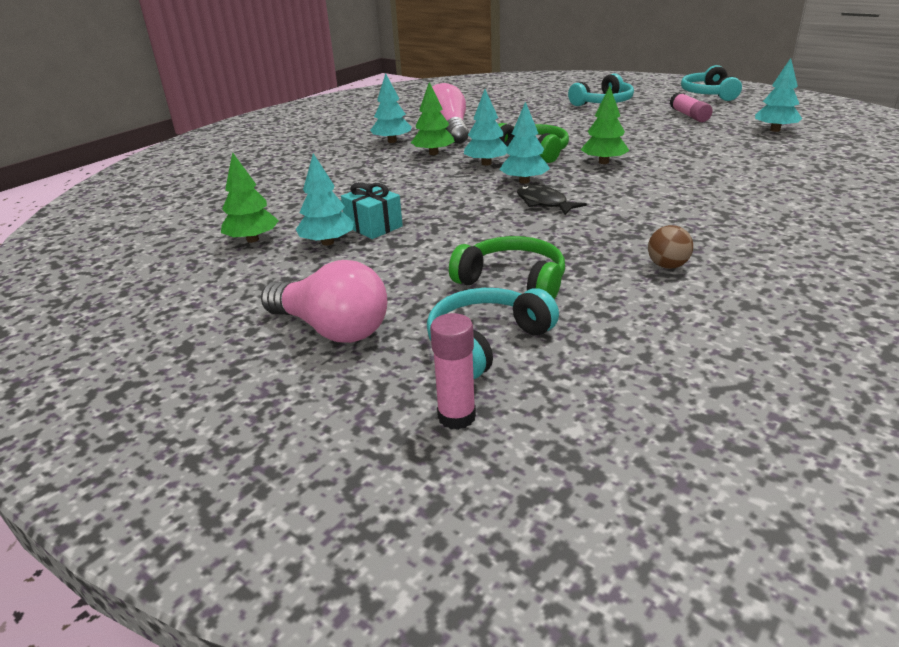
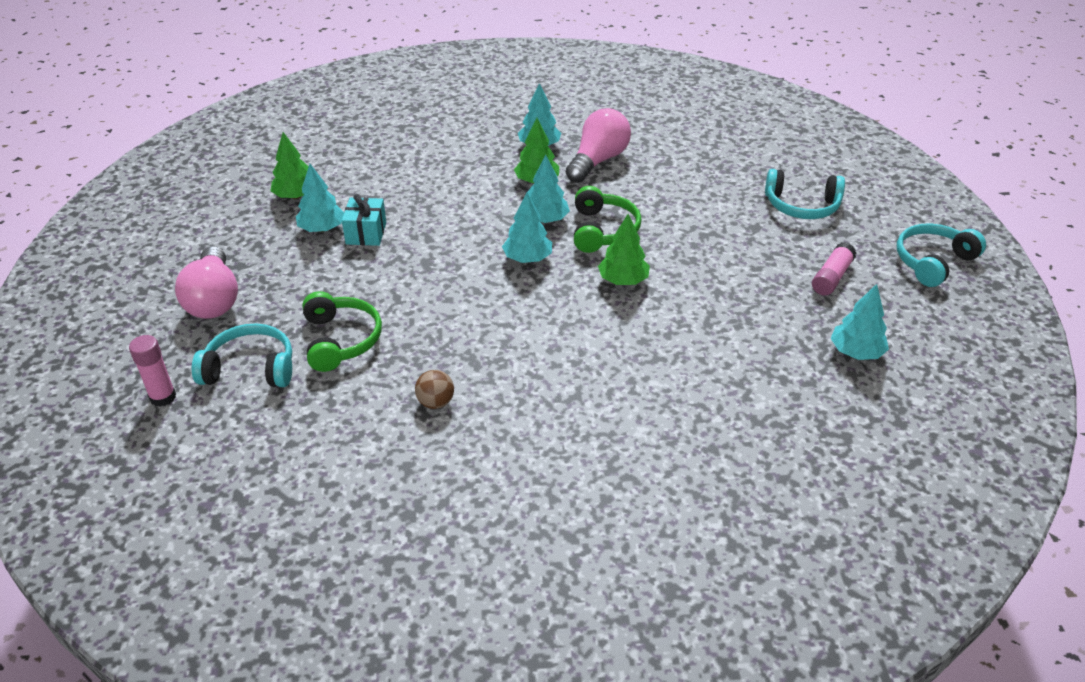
camera: 45 degrees right, 10 degrees up
(544, 203) = (492, 290): black fish -> none

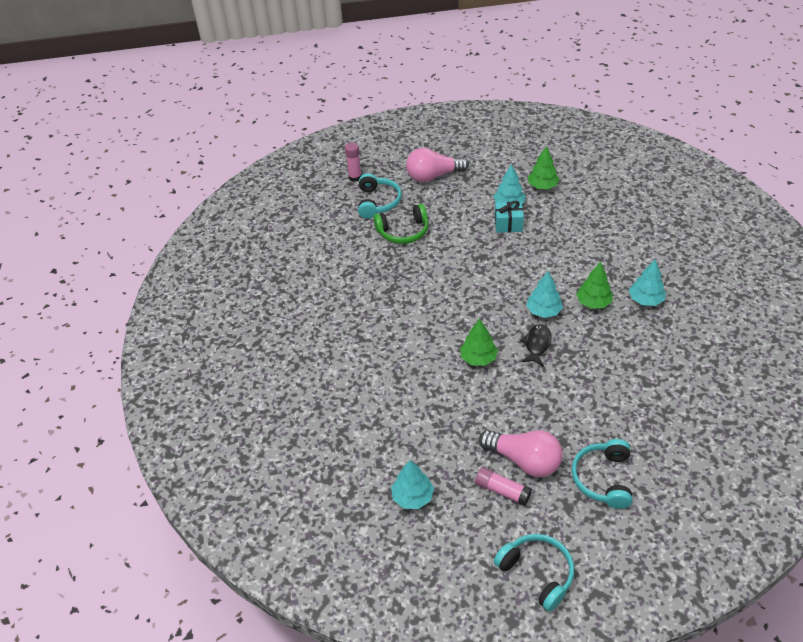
camera: 90 degrees right, 5 degrees up
(436, 402) = (354, 278): brown ball -> none
(527, 258) = (495, 305): turquoise tree -> none
(598, 161) = (634, 337): pink light bulb -> pink light bulb (524, 460)
(603, 230) = (537, 344): green headphones -> black fish

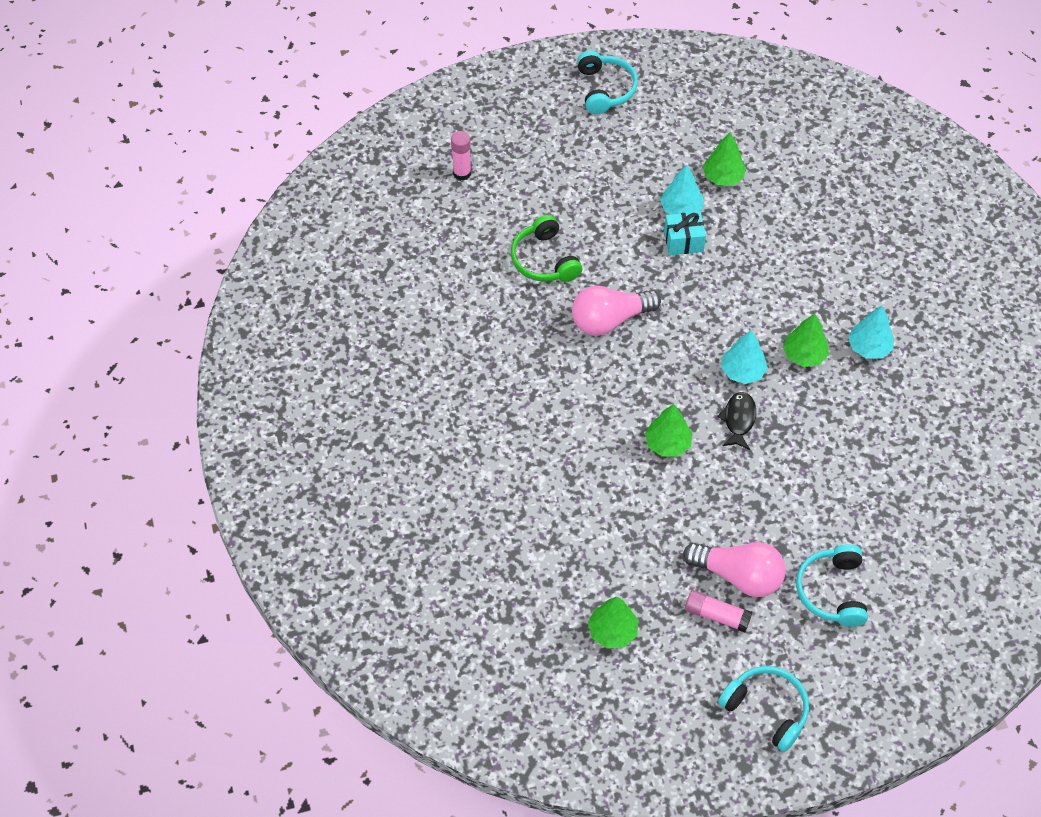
camera: 10 degrees left, 10 degrees up
(378, 202) = (501, 213): turquoise headphones -> turquoise headphones (605, 89)
(403, 232) = (544, 260): green headphones -> green headphones turned 90 degrees clockwise
(412, 497) = (612, 631): turquoise tree -> green tree
(433, 176) = (572, 166): pink light bulb -> pink light bulb (610, 320)

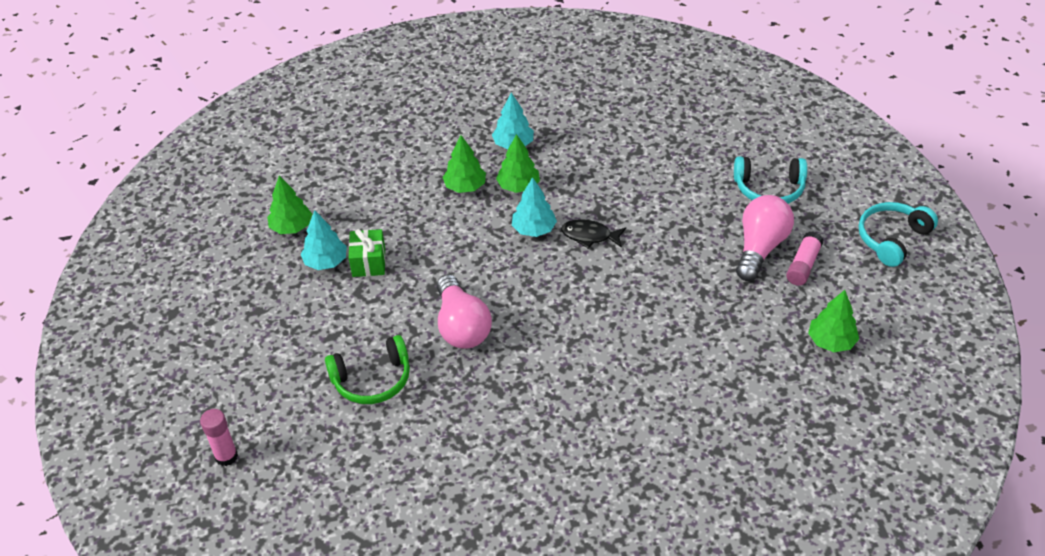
camera: 85 degrees left, 10 degrees down
(605, 89) = (140, 315): turquoise headphones -> none
(668, 443) = (616, 289): green tree -> green tree (465, 186)
(683, 241) = (368, 262): turquoise gift -> green gift

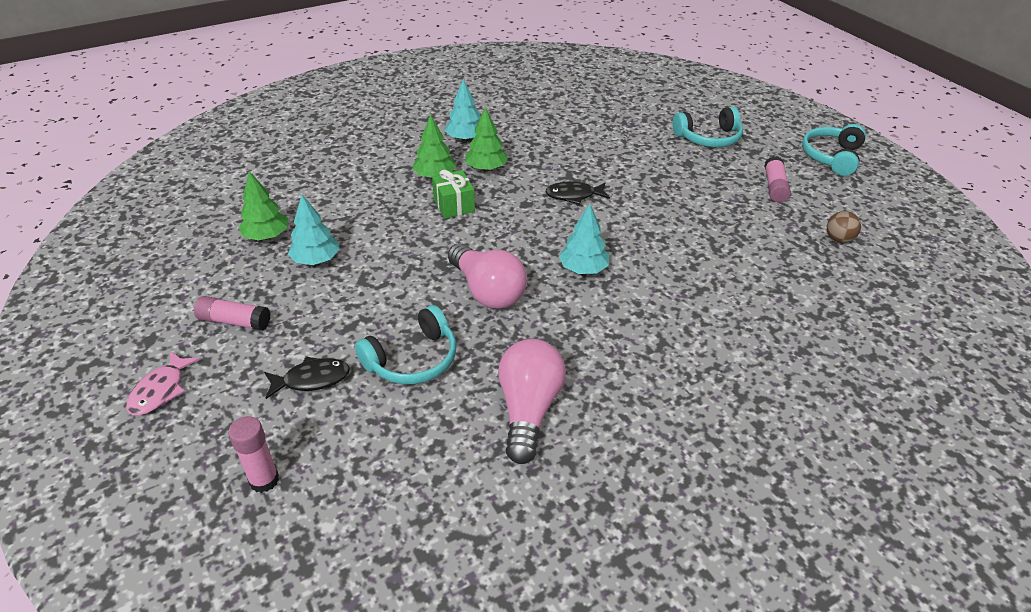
camera: 20 degrees left, 5 degrees down
(171, 362) = (160, 390): none -> pink fish
(242, 311) = (235, 321): none -> pink glue stick
(286, 379) = (312, 379): none -> black fish
(368, 262) = (363, 253): green gift -> green gift (454, 205)
(372, 380) = (413, 360): green headphones -> turquoise headphones
(534, 229) = (518, 199): turquoise tree -> turquoise tree (583, 269)
(760, 248) = (729, 180): pink light bulb -> pink light bulb (528, 410)
(831, 341) = (838, 239): green tree -> brown ball

